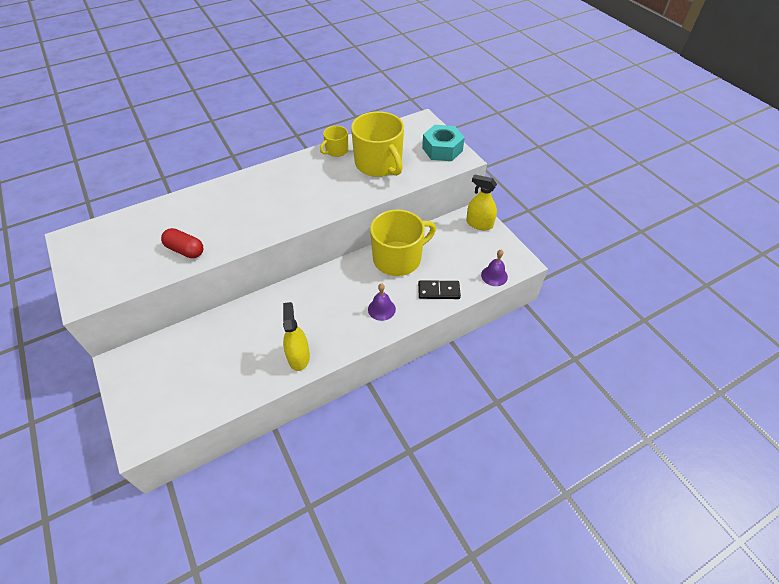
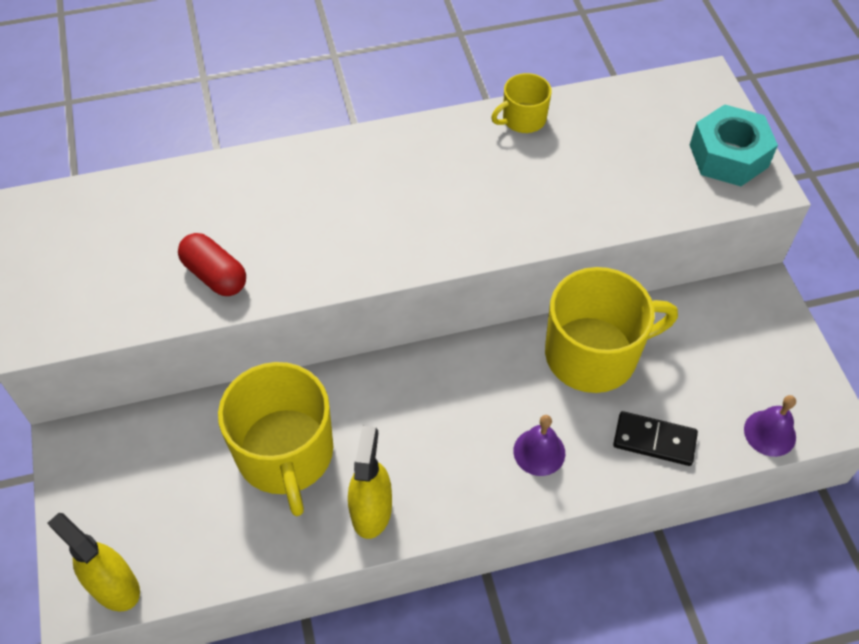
camera: 15 degrees right, 5 degrees up
(379, 164) = (597, 165): yellow mug -> yellow mug (285, 454)
(479, 224) = (768, 314): yellow spray bottle -> yellow spray bottle (114, 586)

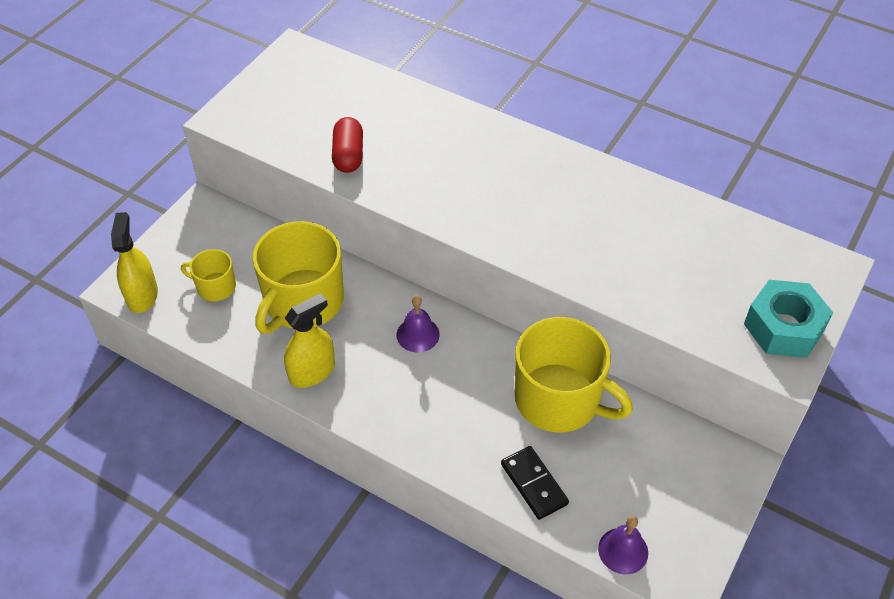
camera: 45 degrees right, 5 degrees down
(523, 119) = (655, 198): yellow mug -> yellow mug (215, 287)
(539, 452) = (449, 426): purple bell -> purple bell (418, 334)

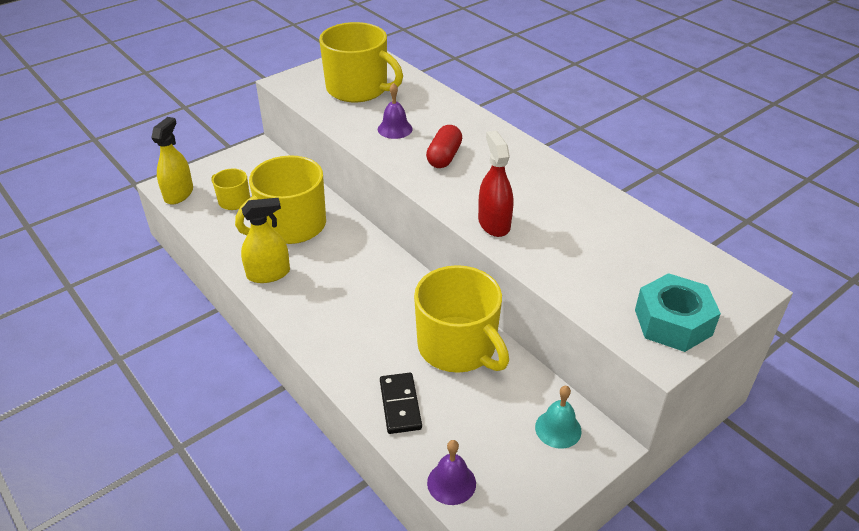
camera: 20 degrees right, 10 degrees down
(316, 108) = (358, 89): none -> yellow mug
(348, 155) = (363, 121): red capsule -> red capsule (444, 157)
(418, 334) = (366, 269): purple bell -> purple bell (395, 129)
(562, 258) = (494, 223): none -> red spray bottle
(695, 460) = (558, 429): none -> turquoise bell

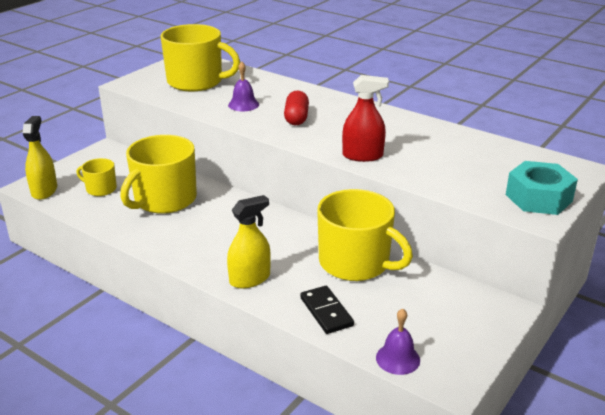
camera: 15 degrees left, 10 degrees down
(268, 274) = (160, 237): yellow spray bottle -> yellow spray bottle (250, 279)
(494, 223) = (362, 156): red spray bottle -> red spray bottle turned 120 degrees clockwise
(558, 429) = (466, 305): turquoise bell -> none

